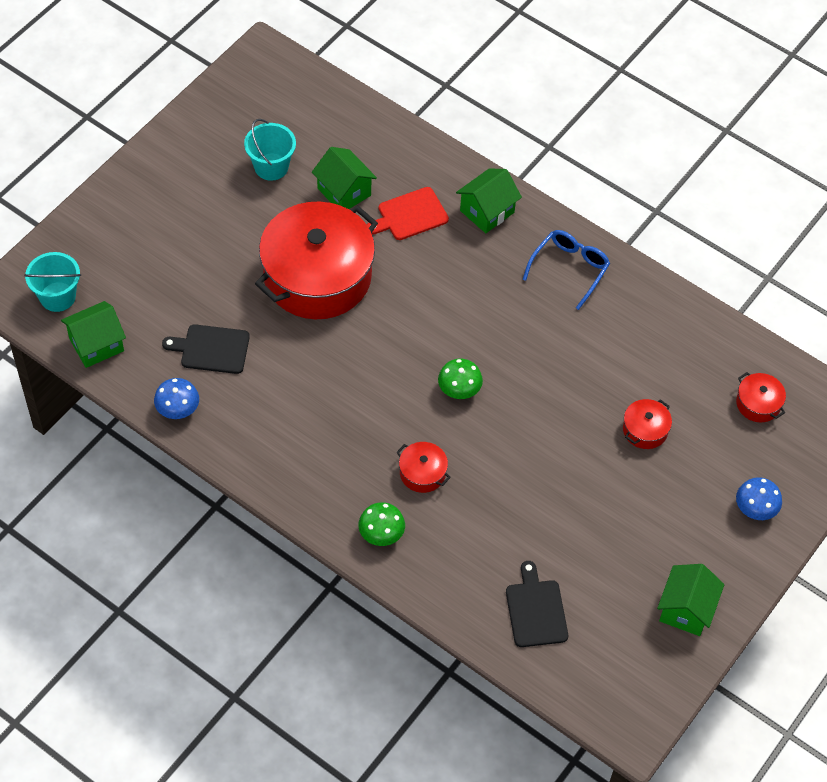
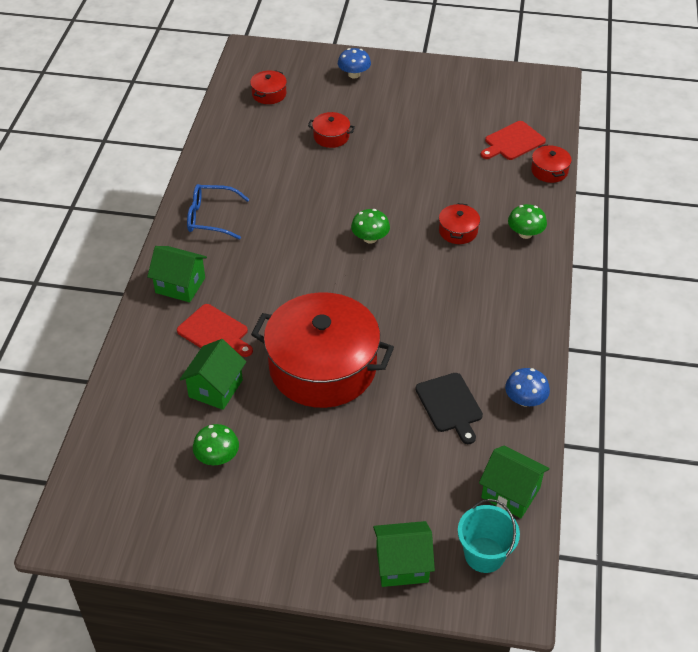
camera: 115 degrees left, 10 degrees down
(271, 167) = (217, 457): turquoise bucket -> green mushroom
(464, 618) = (549, 171): none -> red pot
(536, 610) = (513, 142): black cutting board -> red cutting board
(686, 609) = (452, 82): green house -> green house (402, 565)

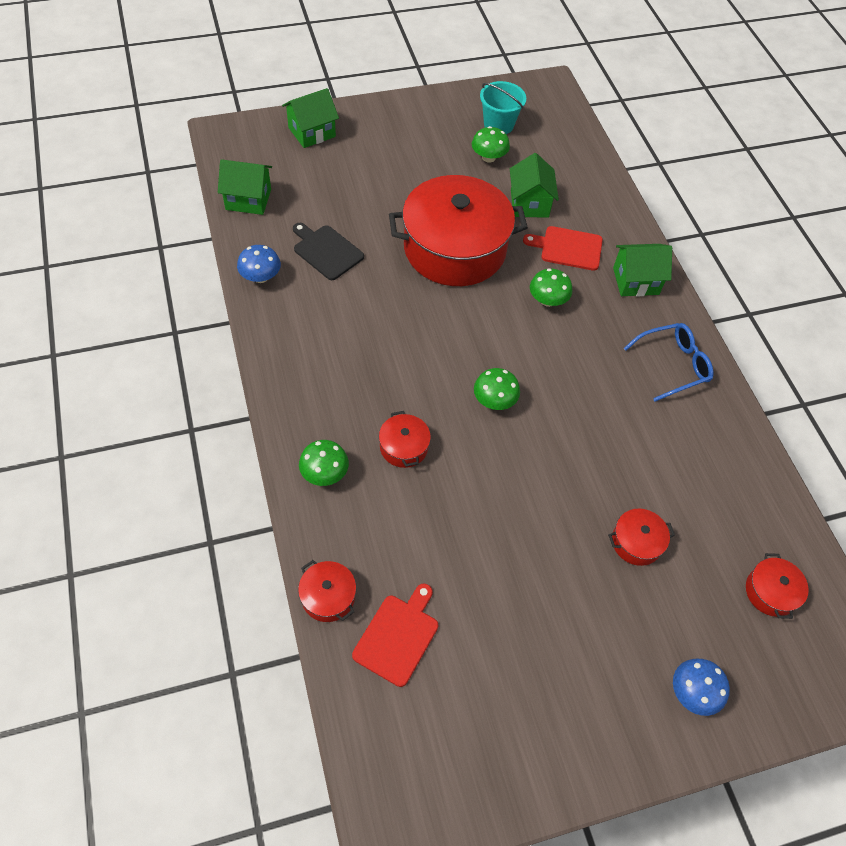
camera: 150 degrees right, 10 degrees up
(271, 294) = (547, 300): none -> green mushroom
(484, 555) = (254, 154): turquoise bucket -> turquoise bucket (498, 124)

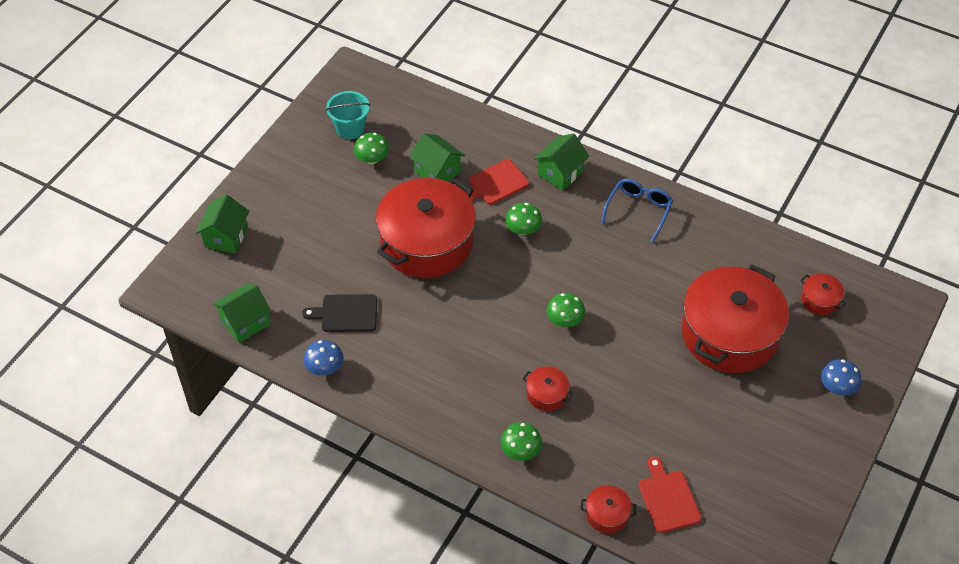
camera: 40 degrees left, 5 degrees down
(636, 542) = (729, 334): red pot -> red pot, size x2.47

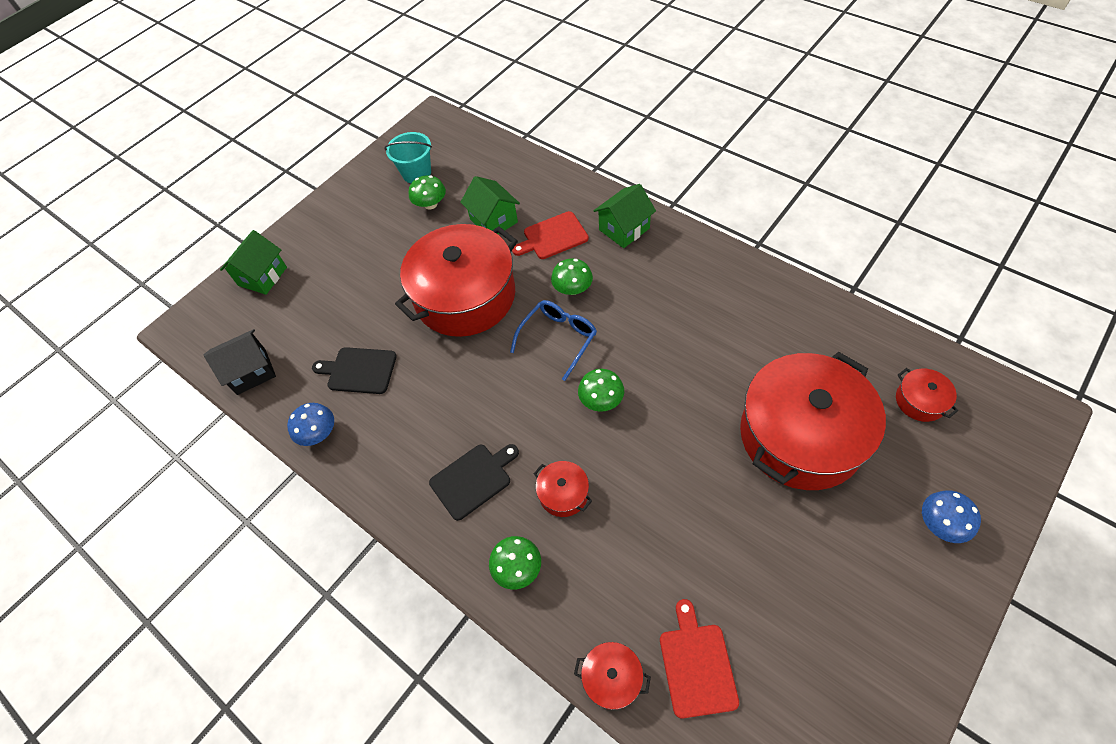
camera: 15 degrees right, 5 degrees up
(245, 322) = (251, 372): green house -> black house
(470, 391) = (473, 479): none -> black cutting board
(638, 210) = (706, 276): blue glasses -> blue glasses (558, 339)

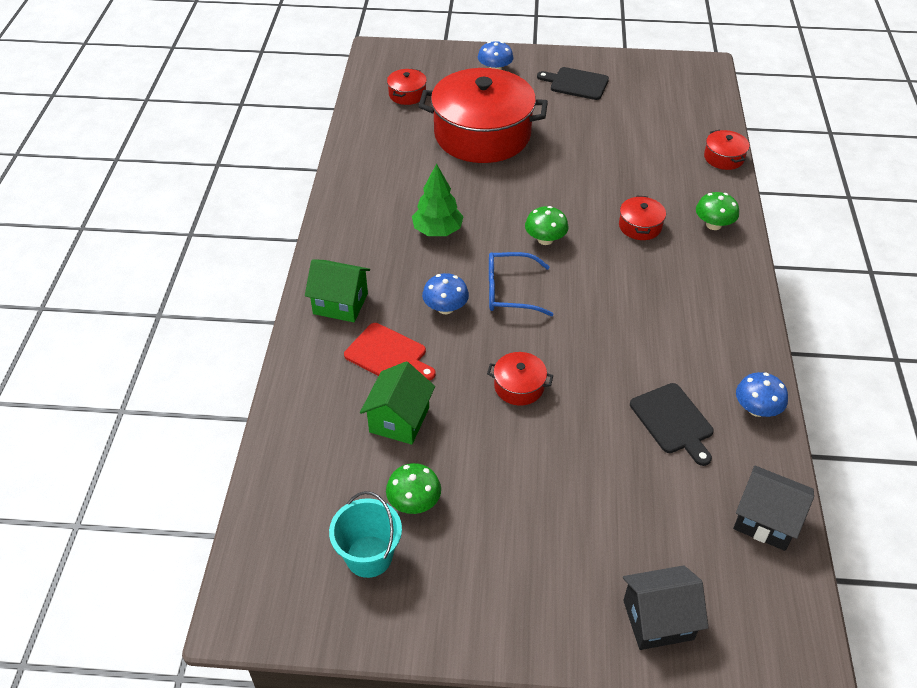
camera: 130 degrees left, 10 degrees down
(262, 276) = (658, 620): green house -> black house
(465, 296) = (519, 386): red pot -> red pot, size x0.40
(473, 479) = (682, 280): black cutting board -> black cutting board (576, 83)
(572, 289) = (445, 308): green mushroom -> blue mushroom
(667, 324) = (437, 231): none -> green tree
(697, 665) = (678, 130): red cutting board -> none

